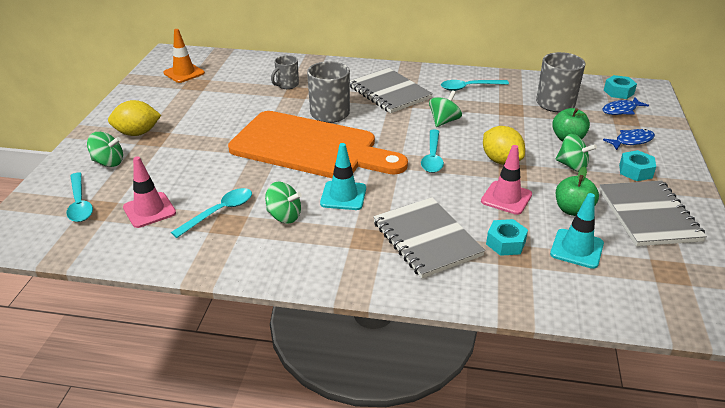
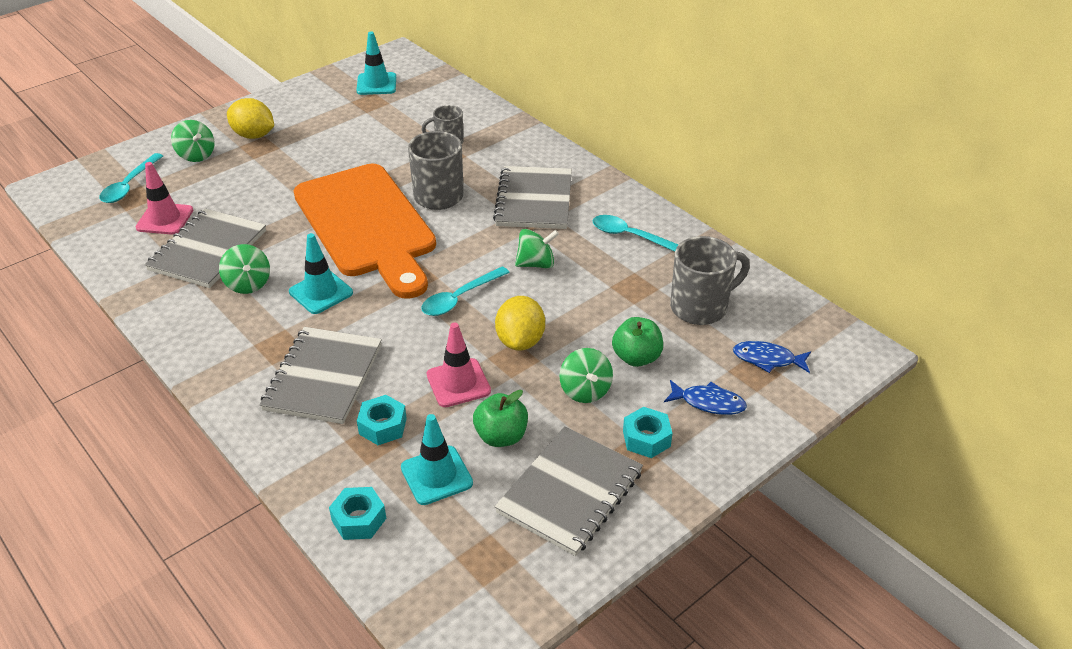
camera: 40 degrees right, 5 degrees up
(184, 73) = (376, 84): orange traffic cone -> turquoise traffic cone
(219, 212) = (208, 251): turquoise spoon -> grey notebook
(618, 92) = (809, 335): turquoise nut -> turquoise nut (359, 519)

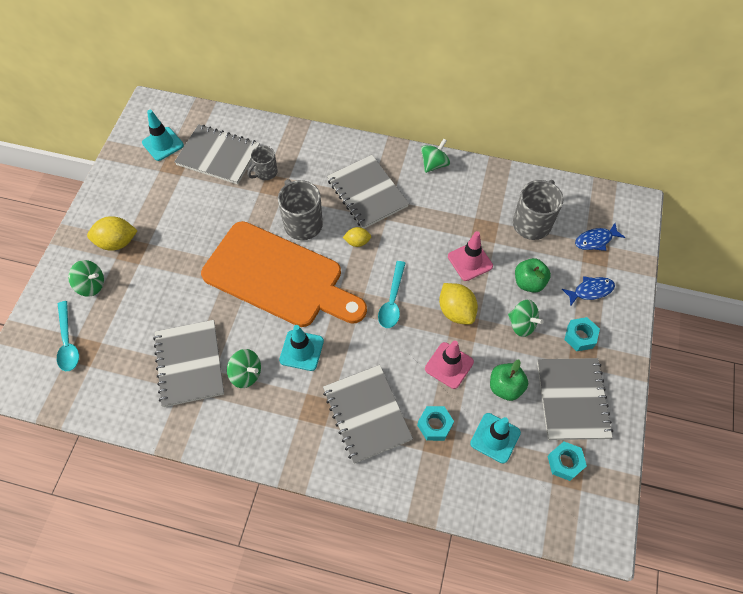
camera: 35 degrees left, 20 degrees up
(165, 219) = (128, 356): pink traffic cone -> pink traffic cone (470, 261)
(359, 519) = (481, 497): turquoise nut -> turquoise nut (565, 462)
(417, 112) = (218, 156): none -> grey notebook
(478, 234) = (357, 242): none -> yellow lemon
(536, 264) = (413, 245): green spinning top -> green spinning top (434, 164)
(631, 236) = (450, 190): turquoise spoon -> none

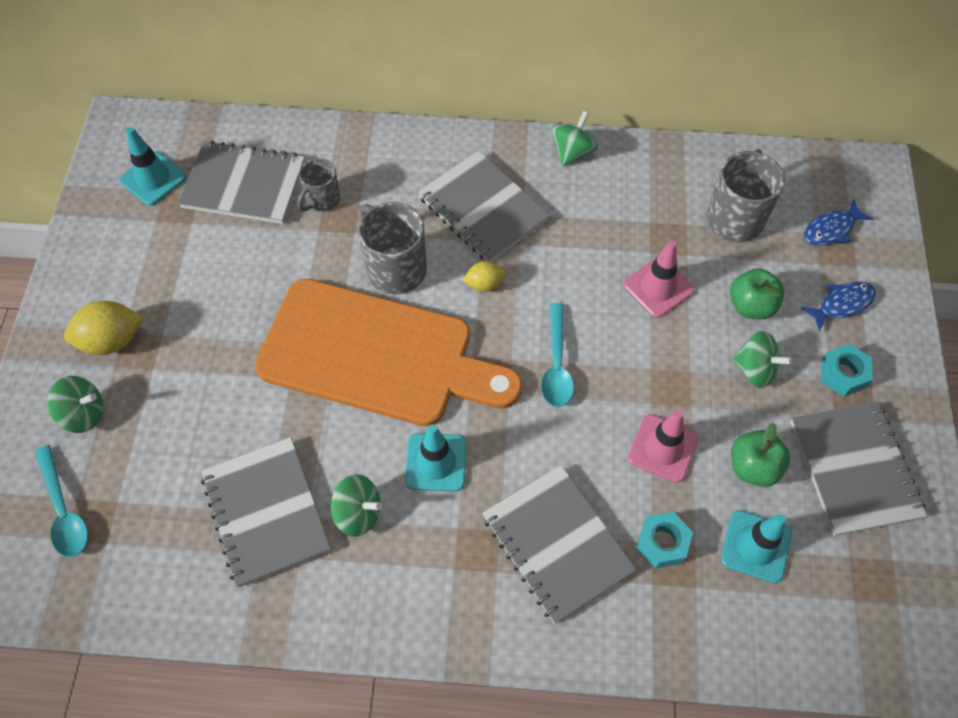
camera: 10 degrees left, 0 degrees up
(456, 311) = (655, 365): yellow lemon -> none
(565, 462) = (866, 566): turquoise nut -> none

